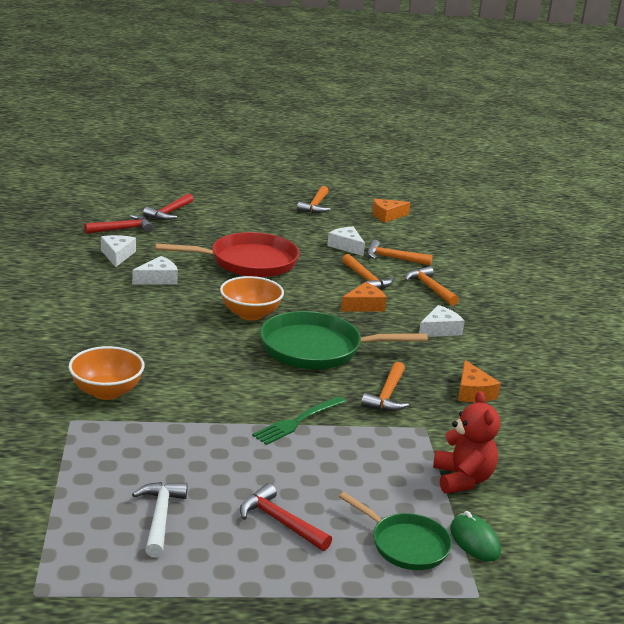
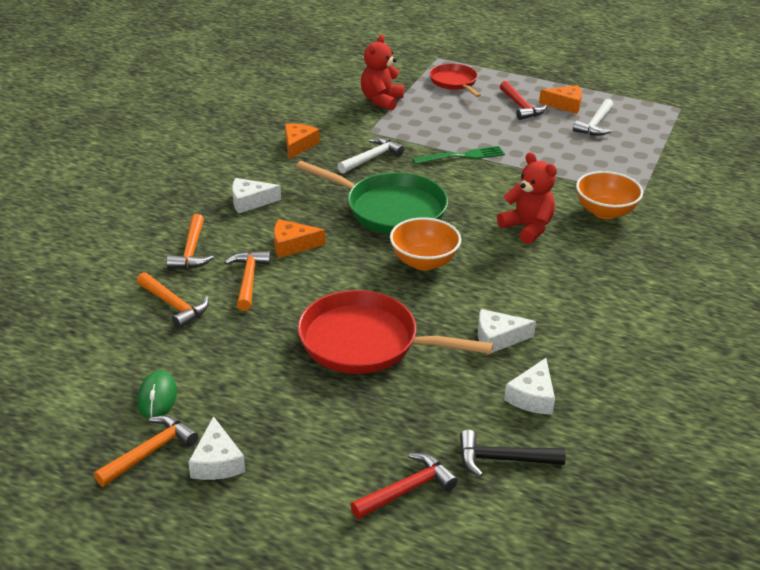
camera: 150 degrees left, 10 degrees up
(122, 229) = (503, 459): red hammer -> black hammer
(179, 359) = (527, 228): none -> red teddy bear
(346, 246) = (208, 342): white cheese -> white cheese (216, 462)
(387, 216) = (68, 396): orange cheese -> orange cheese (565, 105)
(387, 395) = (371, 158): orange hammer -> white hammer
(406, 545) = (454, 82): green pan -> red pan
(474, 541) = (412, 75): green mouse -> green mouse (157, 397)

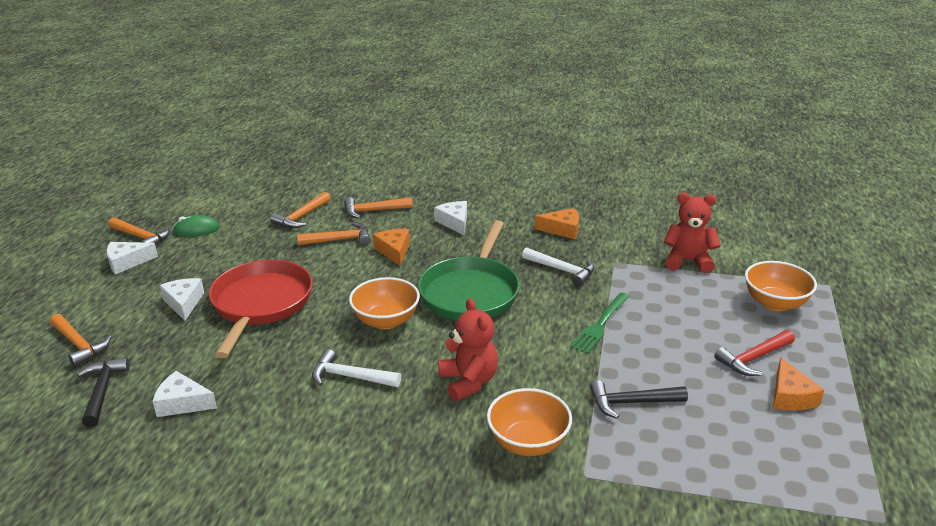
camera: 80 degrees right, 5 degrees down
(407, 490) = (79, 345): red hammer -> orange hammer
(454, 82) = (775, 303): red pan -> orange bowl
(462, 156) = (600, 325): green fork -> green fork turned 60 degrees clockwise
(498, 338) = (269, 376): white cheese -> white cheese (184, 303)
(527, 228) = (469, 382): red teddy bear -> red teddy bear turned 60 degrees counterclockwise
(564, 162) = (632, 402): none -> black hammer
(595, 124) = (755, 427): white hammer -> white hammer (350, 377)

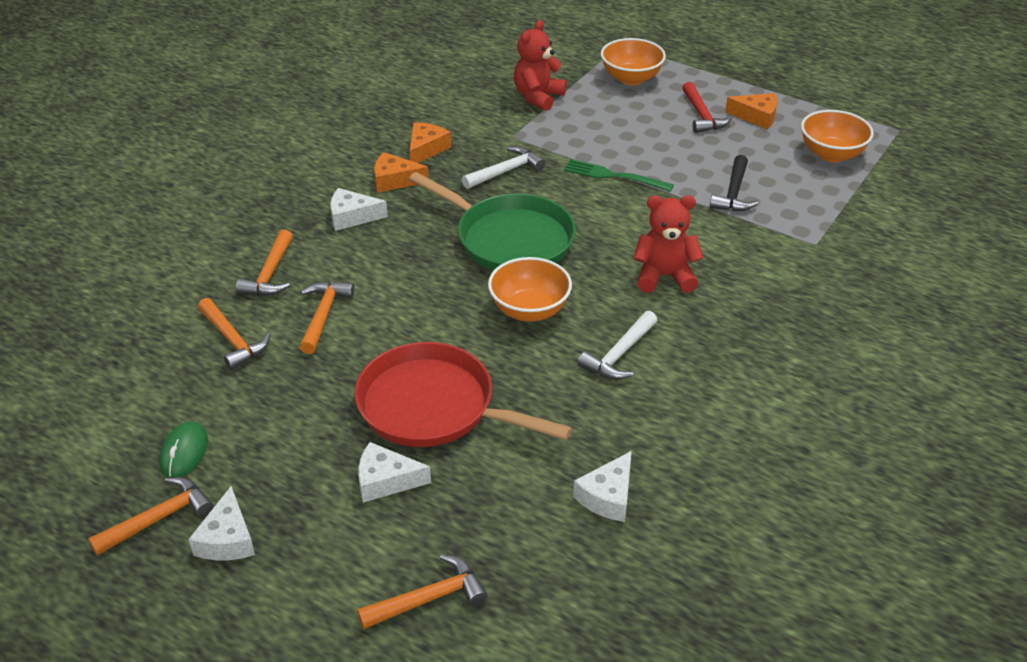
camera: 70 degrees left, 10 degrees up
(102, 391) = (550, 573): black hammer -> none
(394, 251) = (384, 276): orange cheese -> orange cheese (395, 180)
(528, 443) = (764, 262): orange bowl -> orange bowl (831, 154)
(600, 325) = (613, 176): green fork -> green fork turned 150 degrees clockwise

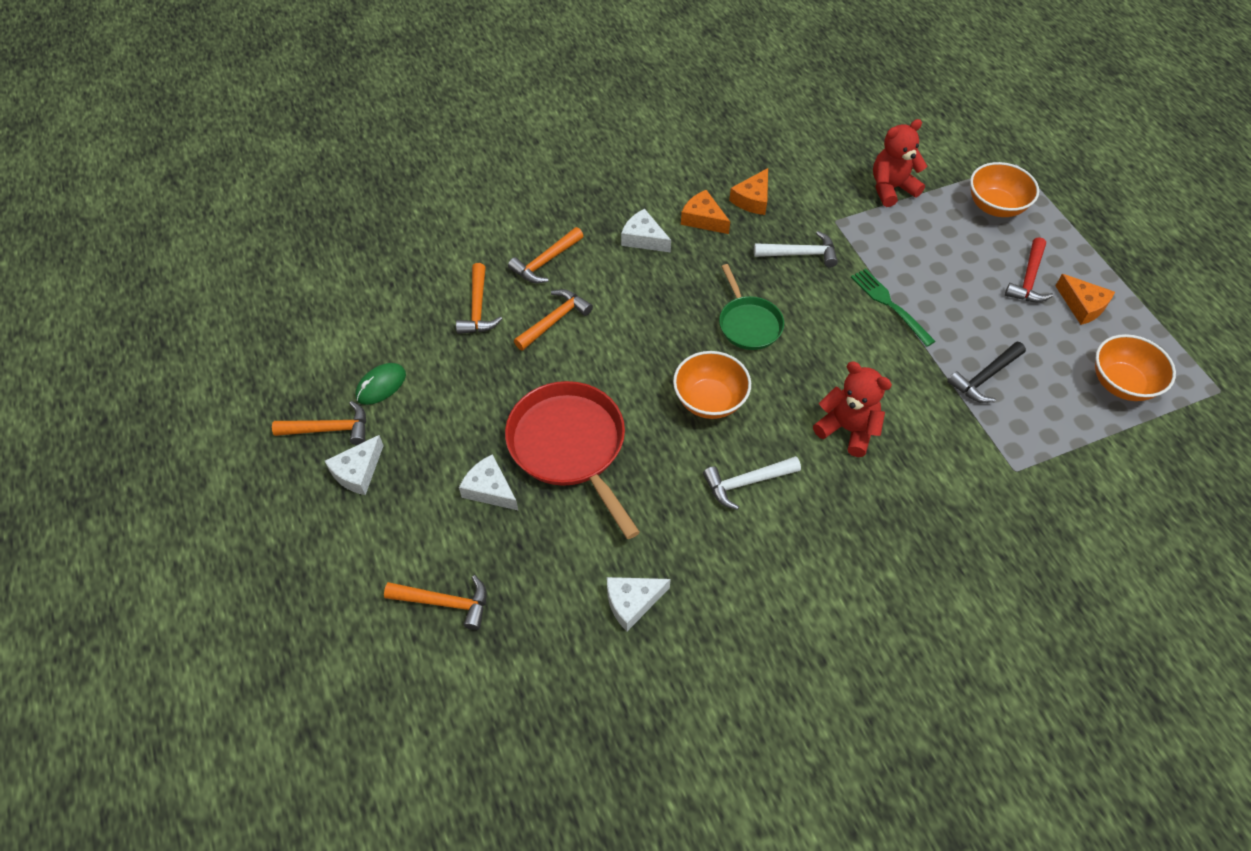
camera: 35 degrees right, 15 degrees up
(426, 149) = (752, 199): orange cheese -> orange cheese turned 150 degrees clockwise
(509, 239) = (748, 323): green pan -> green pan, size x0.59

